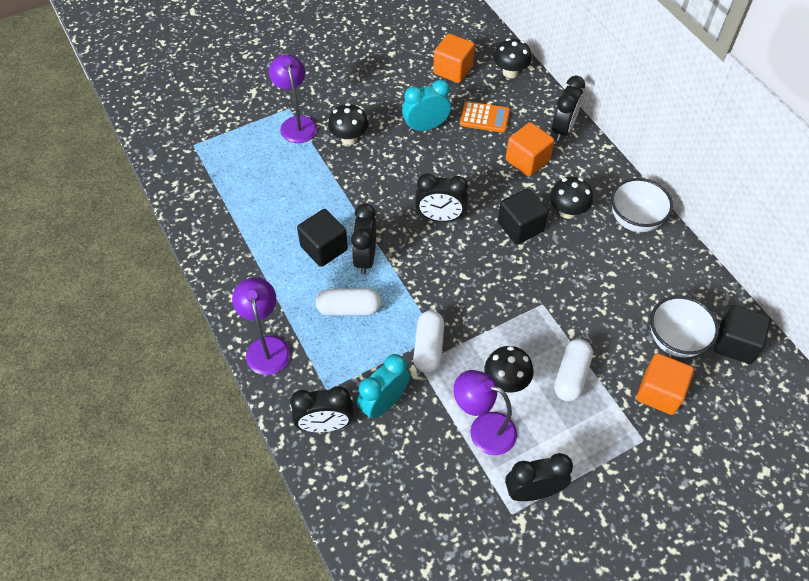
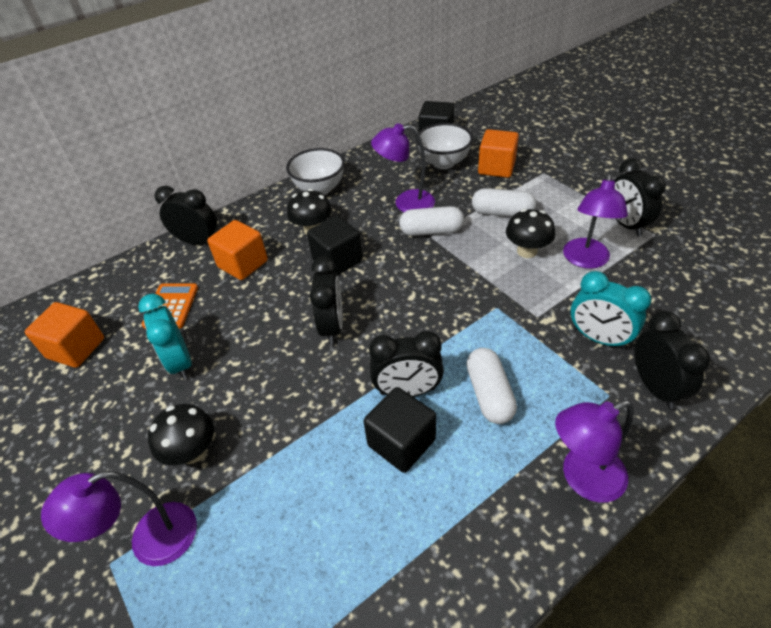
camera: 95 degrees left, 10 degrees down
(428, 348) = (513, 311): white capsule -> white capsule (431, 231)
(510, 72) = (96, 292): black mushroom -> none
(600, 291) = (406, 203): none -> purple lamp

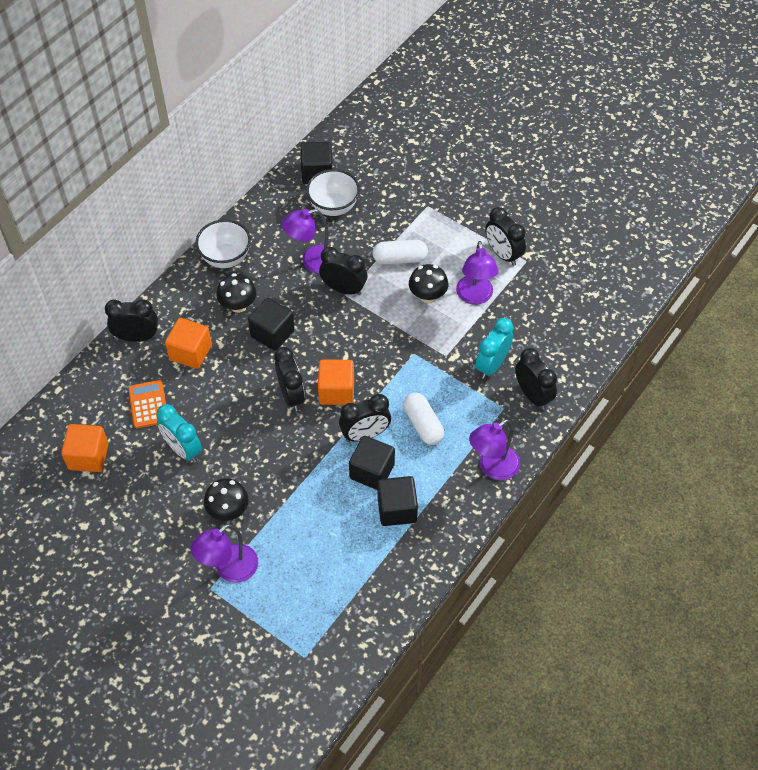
camera: 20 degrees left, 10 degrees up
(421, 508) = (397, 509): none -> black cube
(431, 231) = (344, 289): white capsule -> black clock
(496, 168) = (384, 206): orange cube -> orange cube (336, 391)
(598, 338) = (492, 365): turquoise clock -> turquoise clock turned 105 degrees clockwise

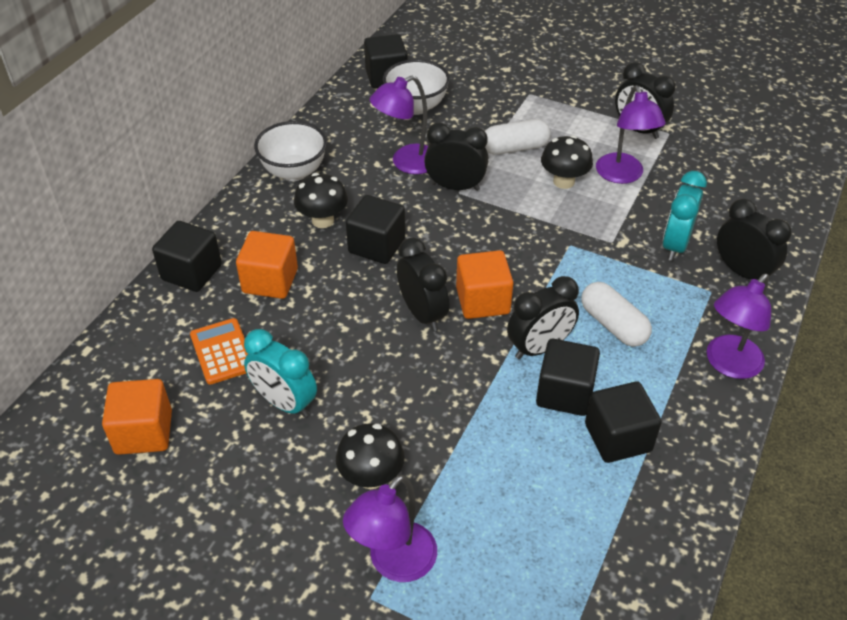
camera: 10 degrees left, 10 degrees down
(137, 337) = (191, 272): black clock -> black cube

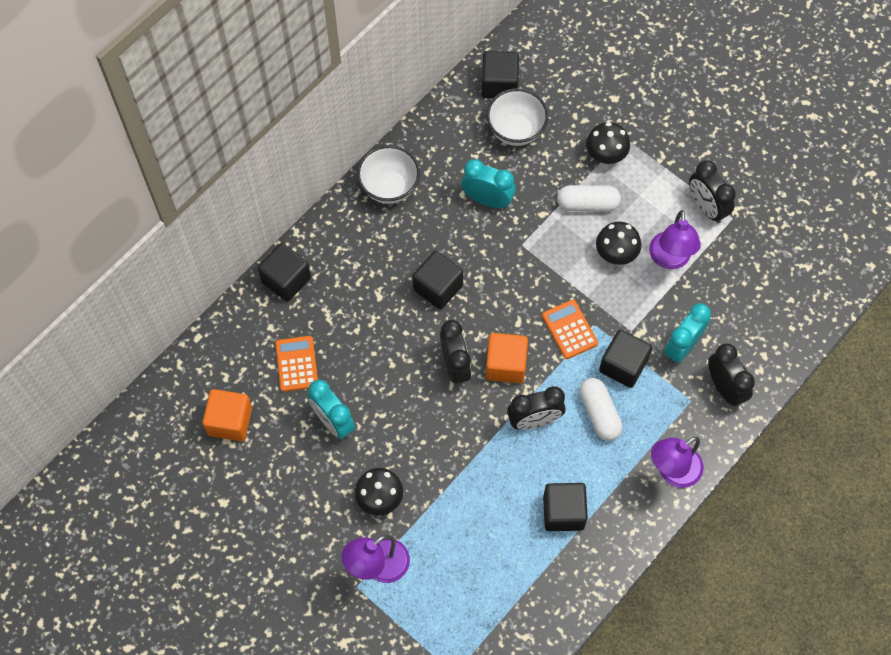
camera: 15 degrees right, 20 degrees up
(270, 281) = (345, 304): orange cube -> none
(323, 220) = (401, 249): black mushroom -> black mushroom (605, 155)
(406, 163) = (487, 199): purple lamp -> turquoise clock
(455, 187) = (521, 237): black clock -> none
(543, 254) = (569, 329): none -> orange calculator
(564, 393) = (539, 465): black cube -> black cube (623, 365)

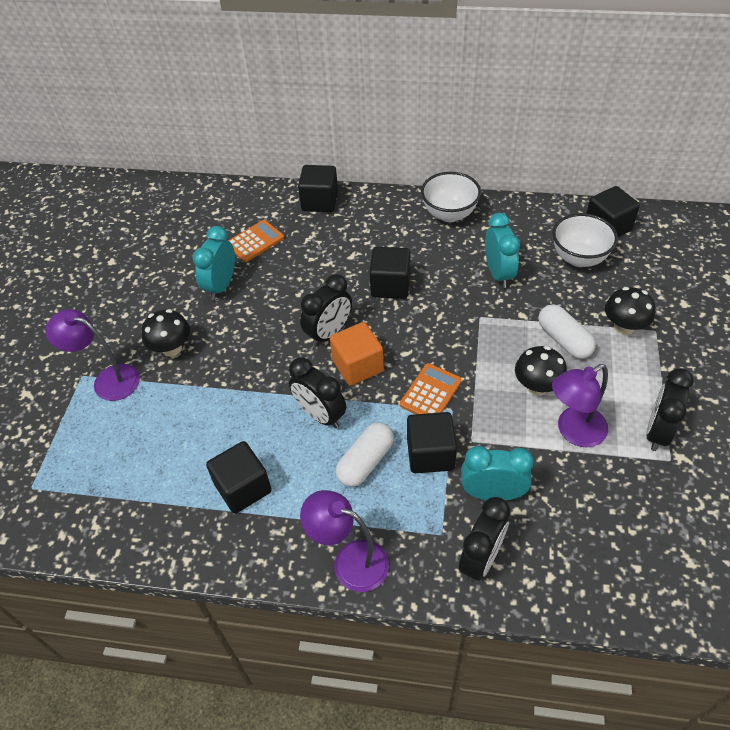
camera: 60 degrees right, 15 degrees down
(230, 421) = (180, 231): orange cube -> none

